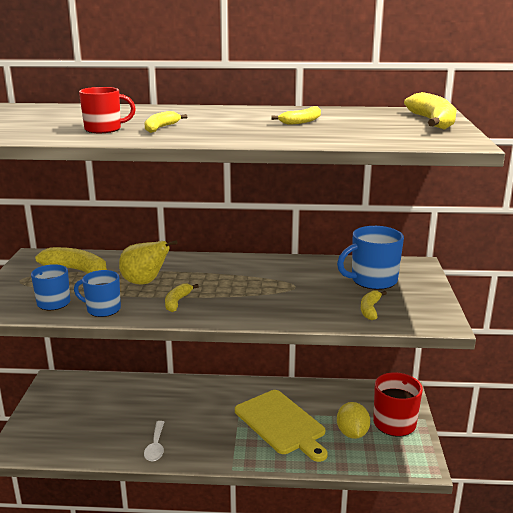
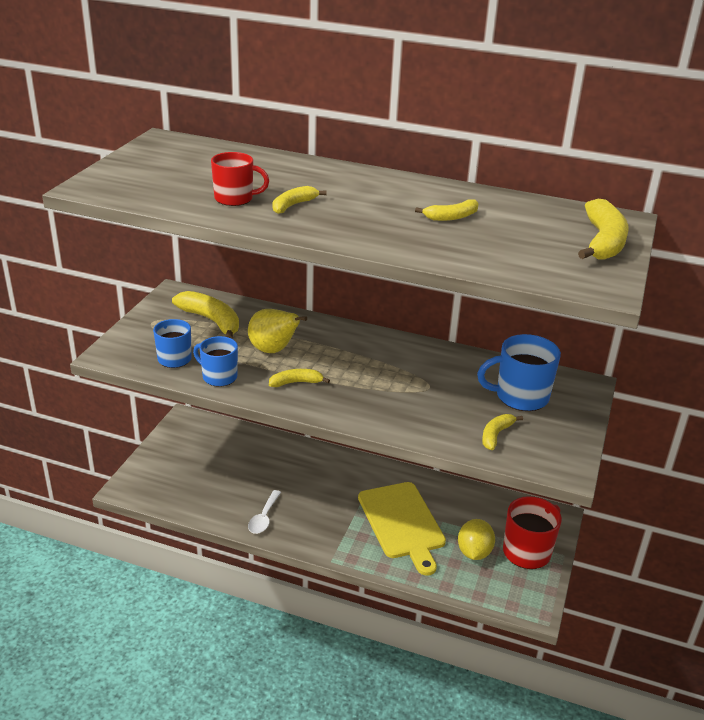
camera: 15 degrees right, 10 degrees up
(177, 302) = (296, 382): yellow banana -> yellow banana turned 45 degrees clockwise

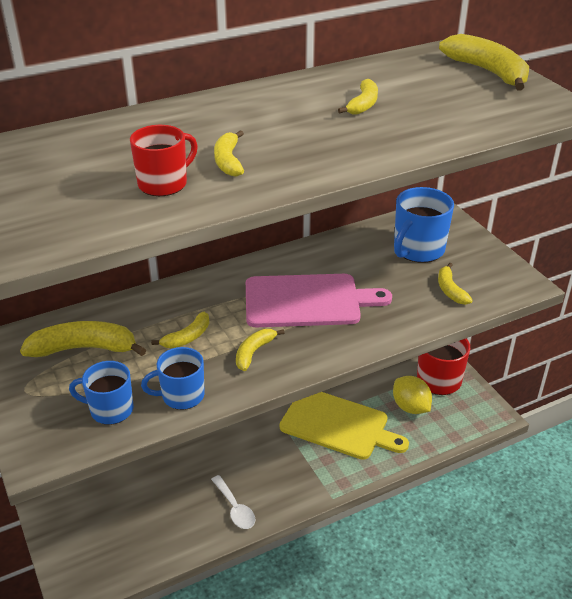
camera: 45 degrees left, 5 degrees up
(273, 350) = (187, 337): yellow pear -> yellow banana
(380, 377) = (307, 301): none -> pink cutting board

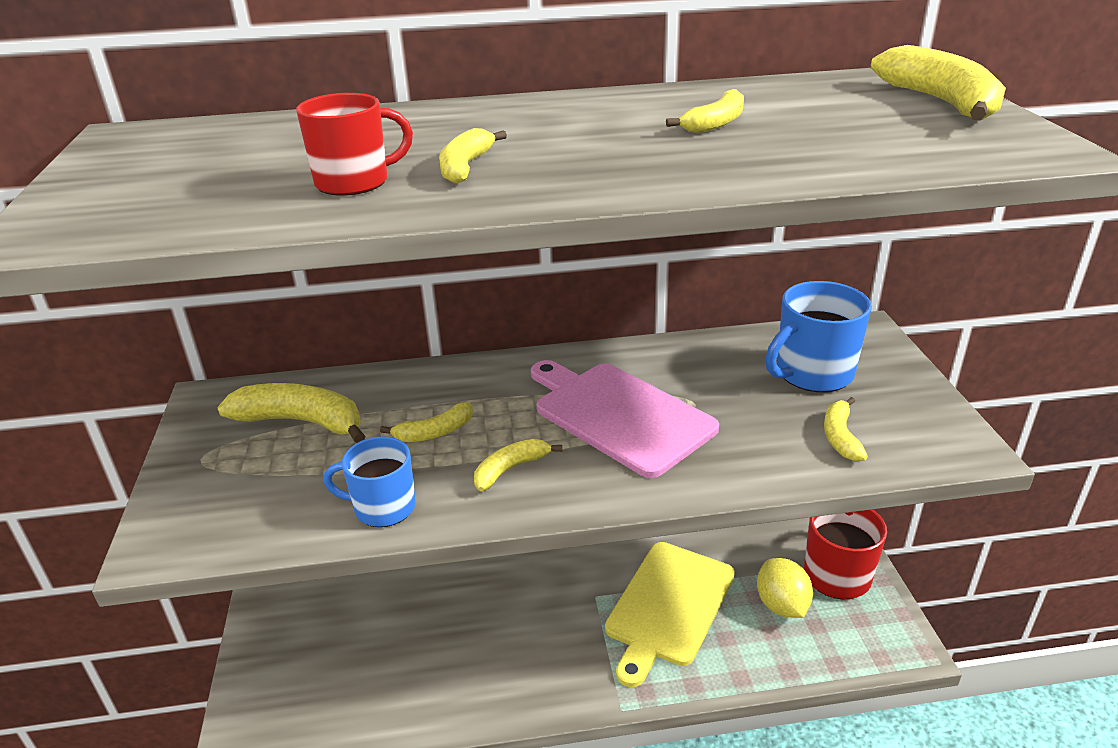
camera: 20 degrees right, 5 degrees down
(110, 409) = (283, 506): blue mug -> none
(235, 508) = (483, 688): white spoon -> none
(307, 301) = (619, 415): pink cutting board -> pink cutting board turned 150 degrees counterclockwise
(338, 425) = (668, 606): yellow cutting board -> yellow cutting board turned 75 degrees clockwise

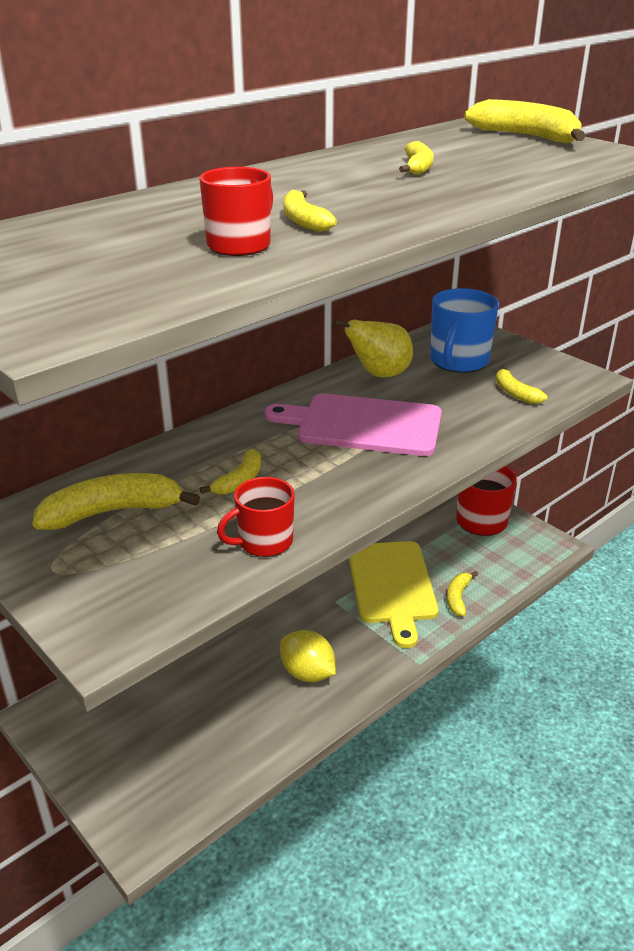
camera: 35 degrees left, 0 degrees up
(383, 507) = (264, 542): blue mug -> red mug
(510, 469) = (329, 483): yellow banana -> yellow banana (458, 597)
(701, 361) = (379, 375): none -> yellow pear
(781, 605) = (463, 553): yellow lemon -> yellow lemon (307, 673)

